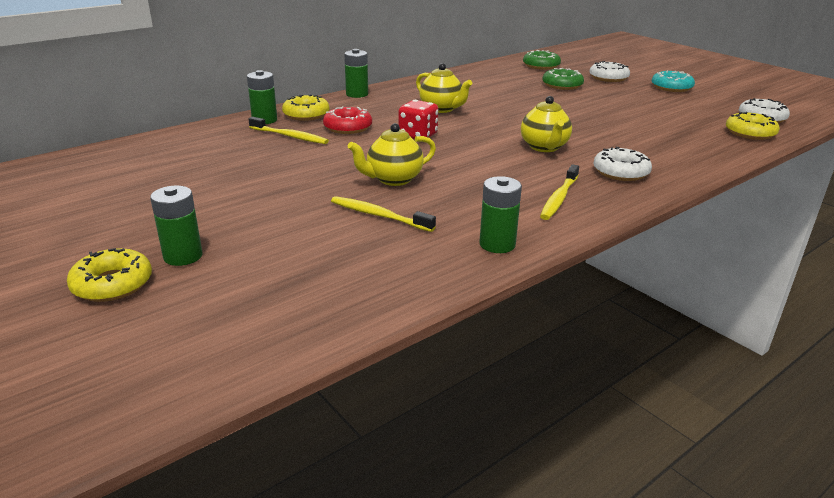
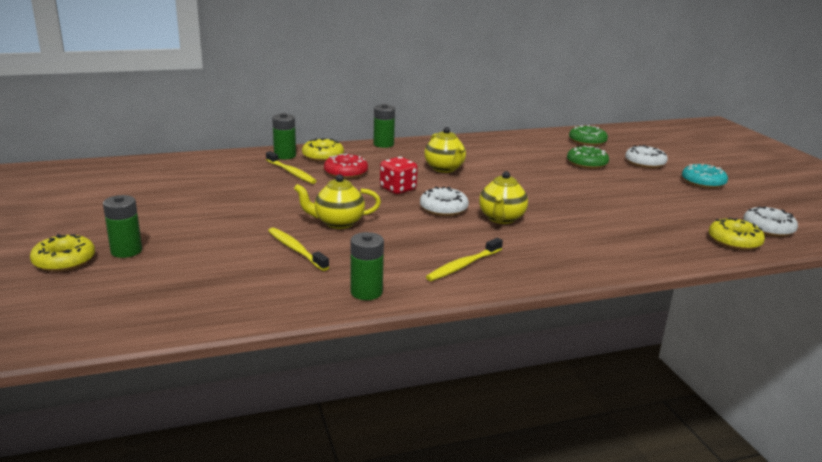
camera: 20 degrees right, 5 degrees down
(620, 172) = (549, 254): white donut -> white donut (443, 208)

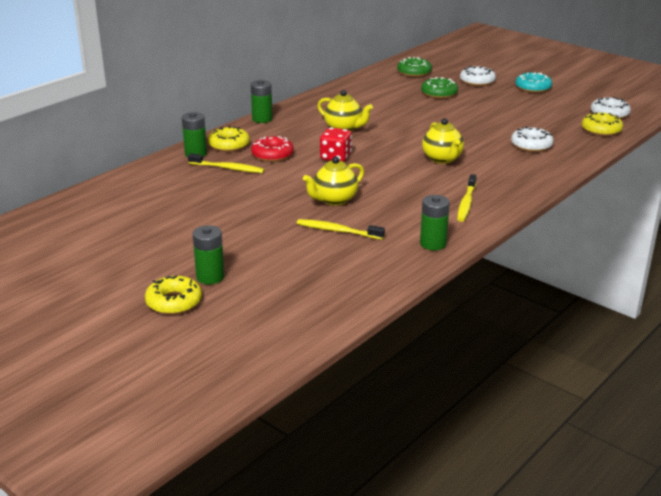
camera: 30 degrees left, 5 degrees up
(443, 208) = (392, 163): white donut -> white donut (531, 145)

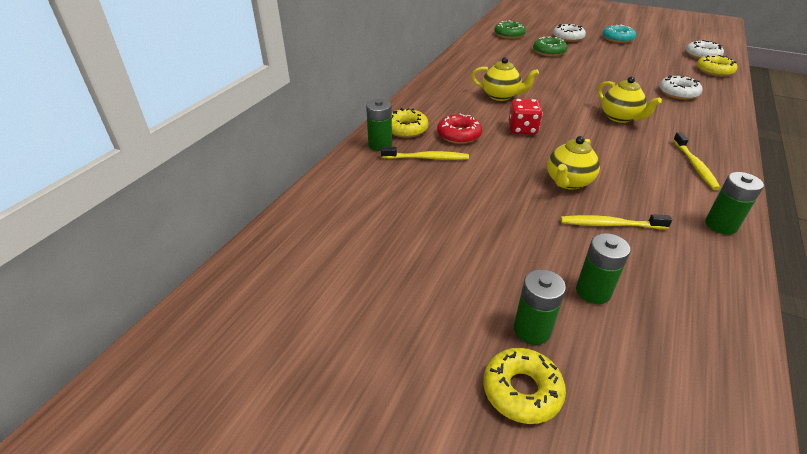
camera: 15 degrees left, 10 degrees up
(262, 119) = (416, 95): green battery -> green battery (593, 291)

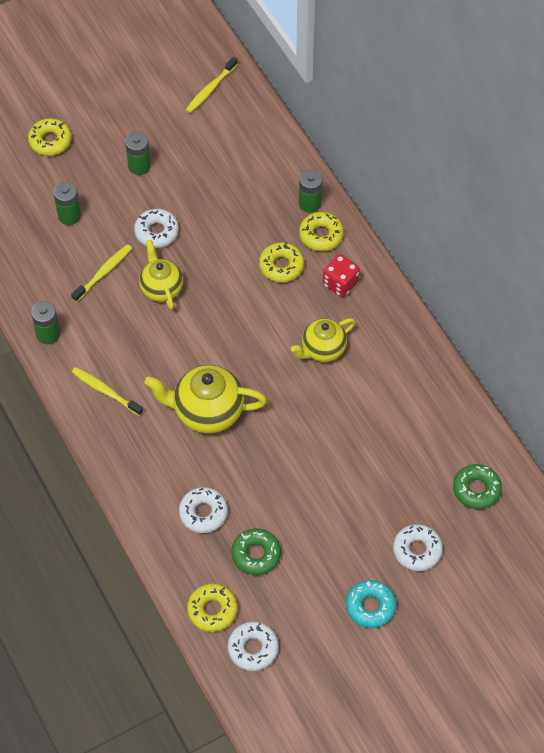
camera: 125 degrees right, 20 degrees up
(427, 158) = (265, 222): yellow toothbrush -> yellow toothbrush (210, 89)
(459, 135) = (281, 266): red donut -> yellow donut
(519, 213) = (156, 232): none -> white donut
(522, 129) = (251, 318): red dice -> red dice (340, 283)
(532, 330) = (74, 169): green battery -> green battery (139, 166)
(549, 51) = (391, 487): green donut -> green donut (256, 554)
(620, 117) = (207, 411): yellow teapot -> yellow teapot, size x1.53

